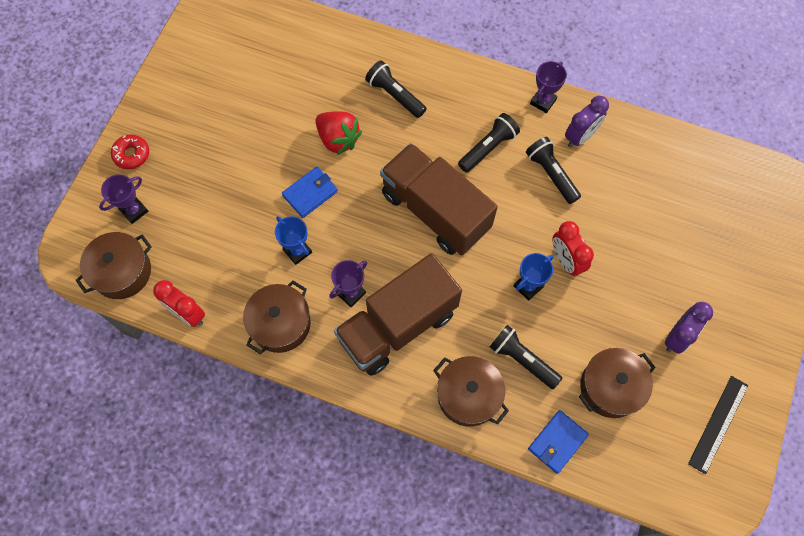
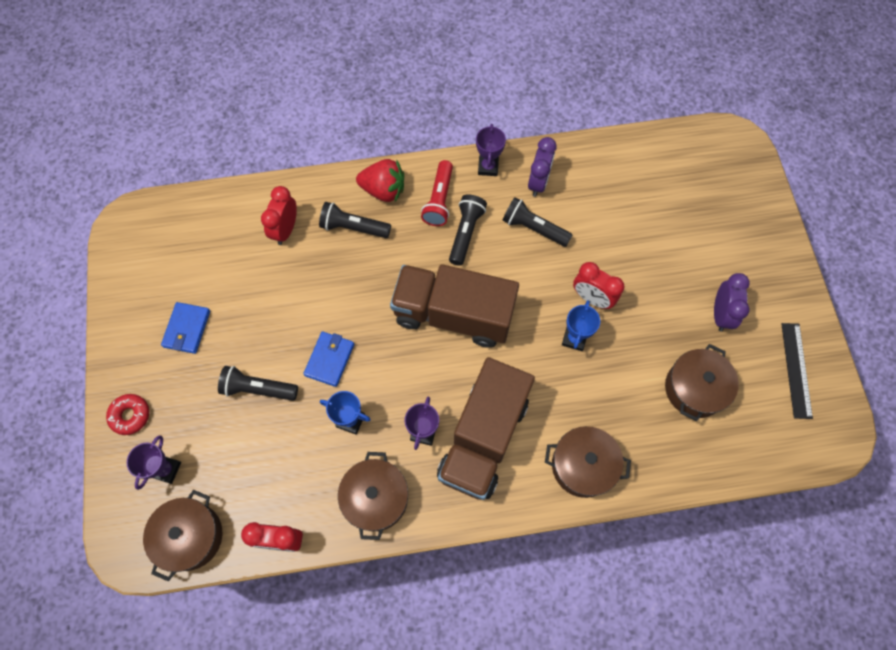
camera: 30 degrees left, 0 degrees up
(338, 69) = (285, 230): none -> red clock
(338, 139) = (325, 295): red strawberry -> red strawberry (383, 190)
(482, 108) = (439, 200): none -> red flashlight
(522, 360) = (608, 407): black flashlight -> black flashlight (258, 389)
(557, 442) = (681, 462): blue wallet -> blue wallet (187, 329)

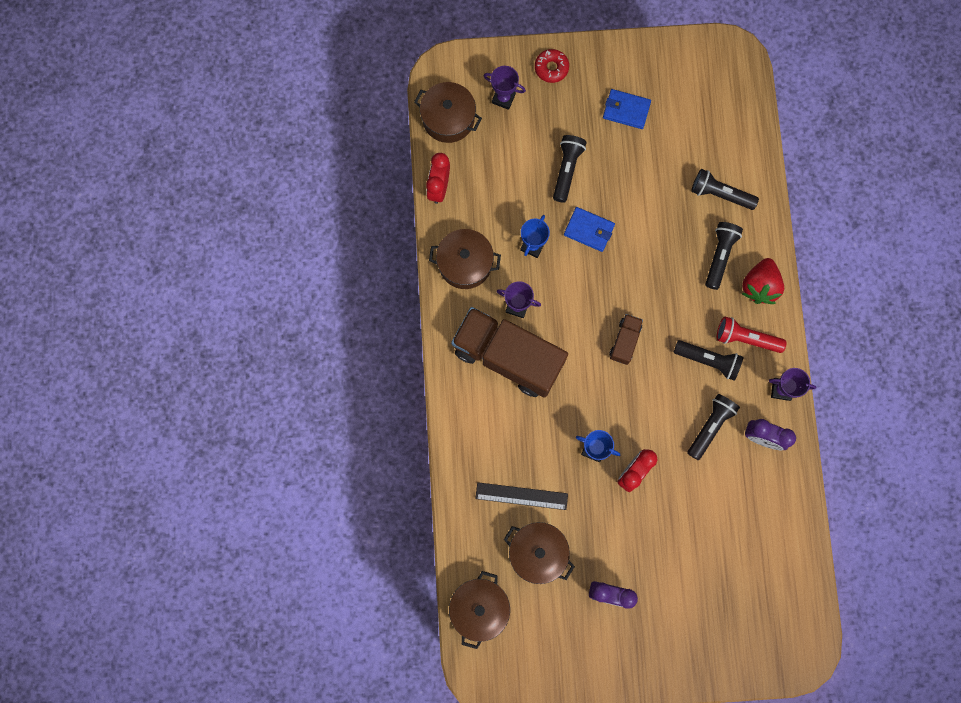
camera: 95 degrees right, 10 degrees up
(285, 230) = (720, 194): red clock -> black flashlight
(453, 314) = (625, 341): brown truck -> brown truck, size x0.44
(583, 465) = (476, 439): brown pot -> brown pot (479, 608)
(796, 370) = (548, 653): black ruler -> black ruler (521, 496)

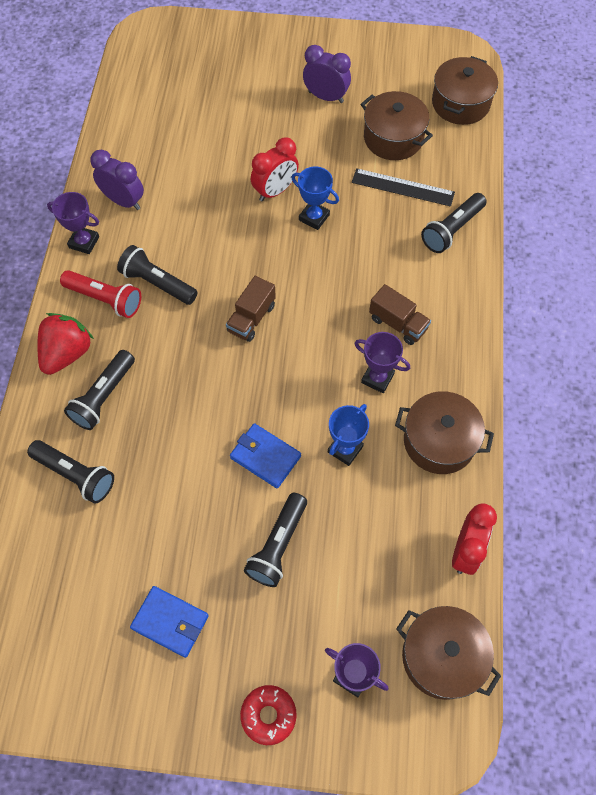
camera: 170 degrees left, 15 degrees down
(508, 357) = (398, 324): brown truck -> brown truck, size x0.44
(710, 426) = (177, 219): black flashlight -> black flashlight (452, 230)

